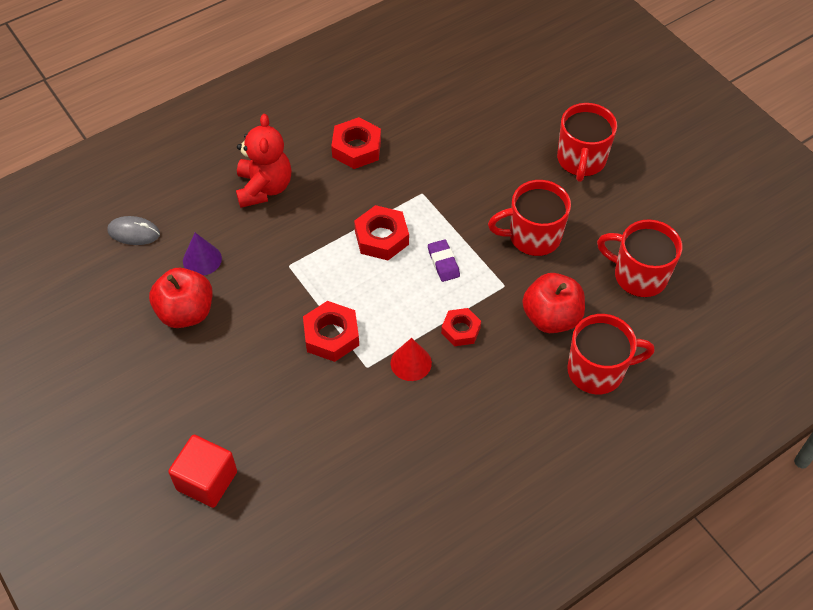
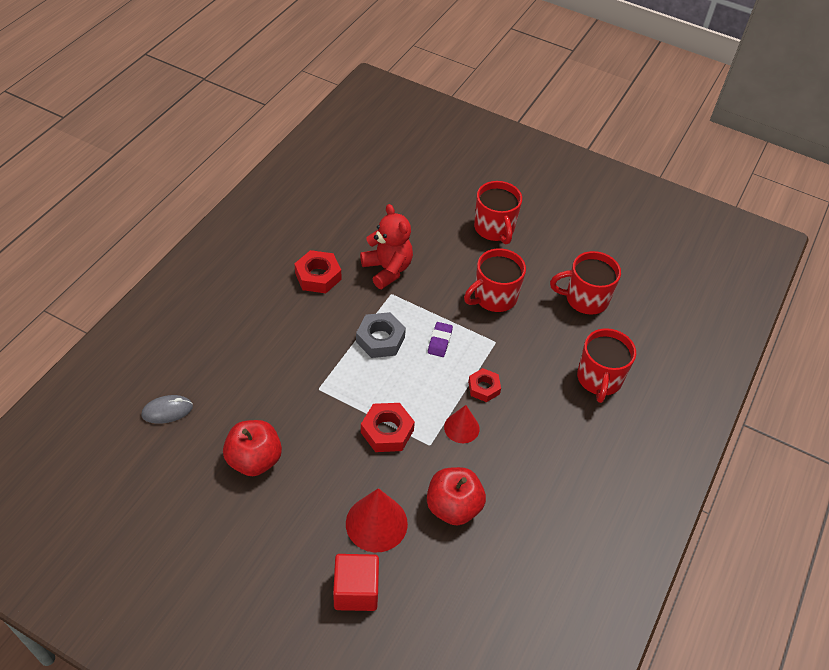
camera: 30 degrees left, 5 degrees down
(202, 259) = (242, 411): purple cone -> none
(264, 188) = (260, 334): red teddy bear -> red teddy bear (387, 269)
(265, 423) = (376, 523): none -> red cone
(381, 237) = (380, 339): red nut -> grey nut
(443, 263) = (439, 341): purple eraser -> purple eraser turned 60 degrees clockwise
(551, 317) = (543, 353): red apple -> red apple (453, 507)
(597, 371) = (599, 379): red mug -> red mug turned 135 degrees clockwise

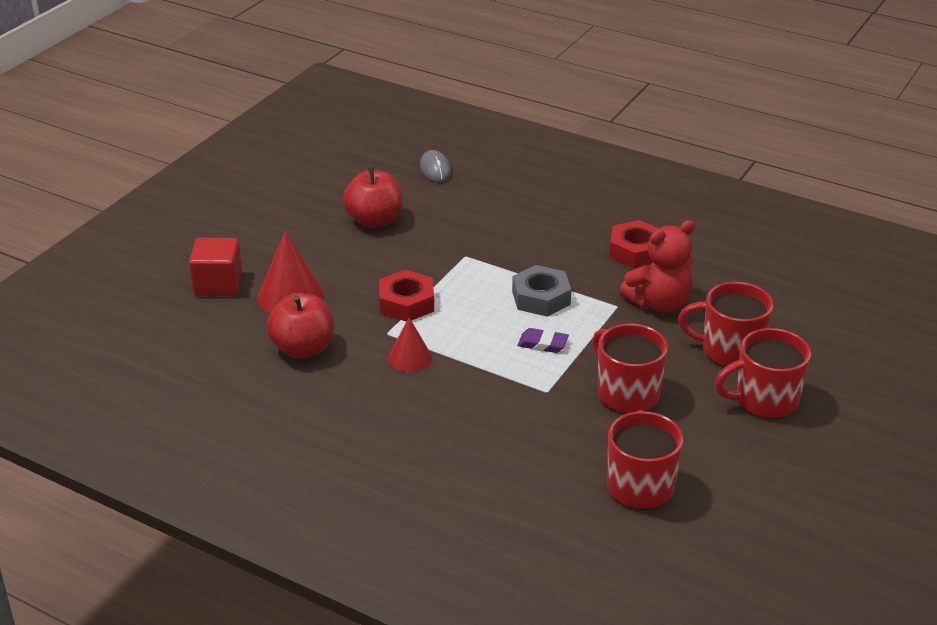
camera: 95 degrees right, 15 degrees down
(484, 388) = (470, 378): red nut -> none
(599, 379) = (488, 486): red mug -> red mug (729, 351)

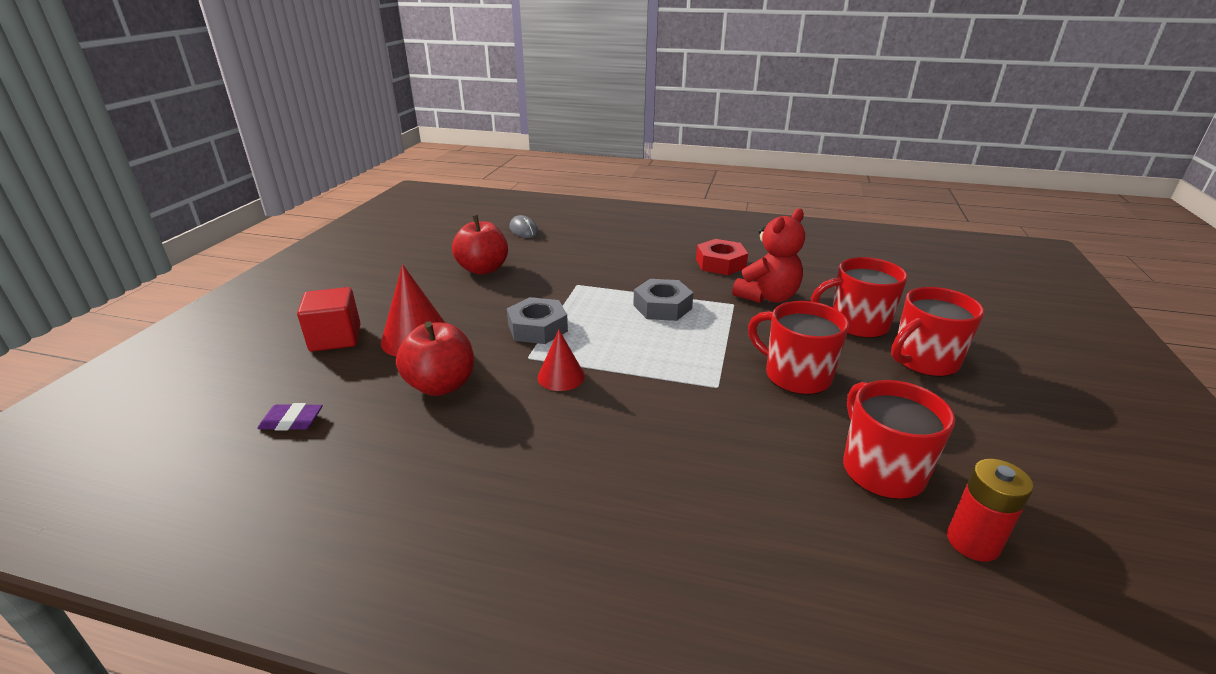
camera: 15 degrees left, 5 degrees down
(406, 303) = (537, 328): red nut -> grey nut
(542, 344) = (687, 344): purple eraser -> purple eraser (292, 421)
(668, 547) = (972, 542): none -> red battery

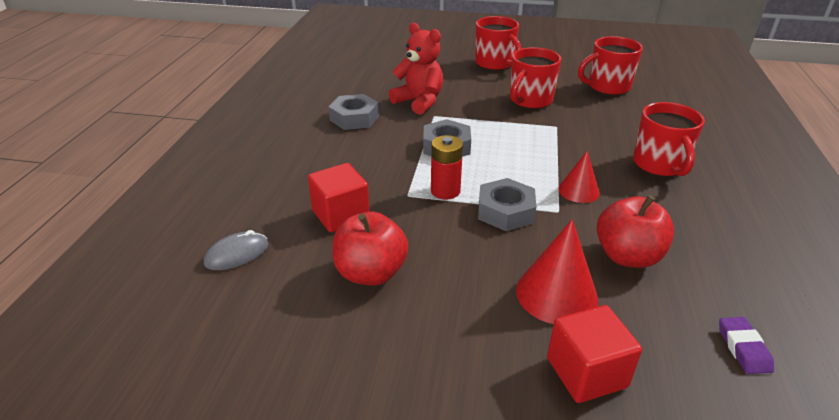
camera: 95 degrees left, 5 degrees up
(556, 259) = (340, 215): none -> red cube
(720, 263) = (354, 118): red nut -> grey nut
(856, 324) = (455, 76): red mug -> red mug (659, 165)
(972, 542) = (643, 75): red battery -> red battery (445, 191)

